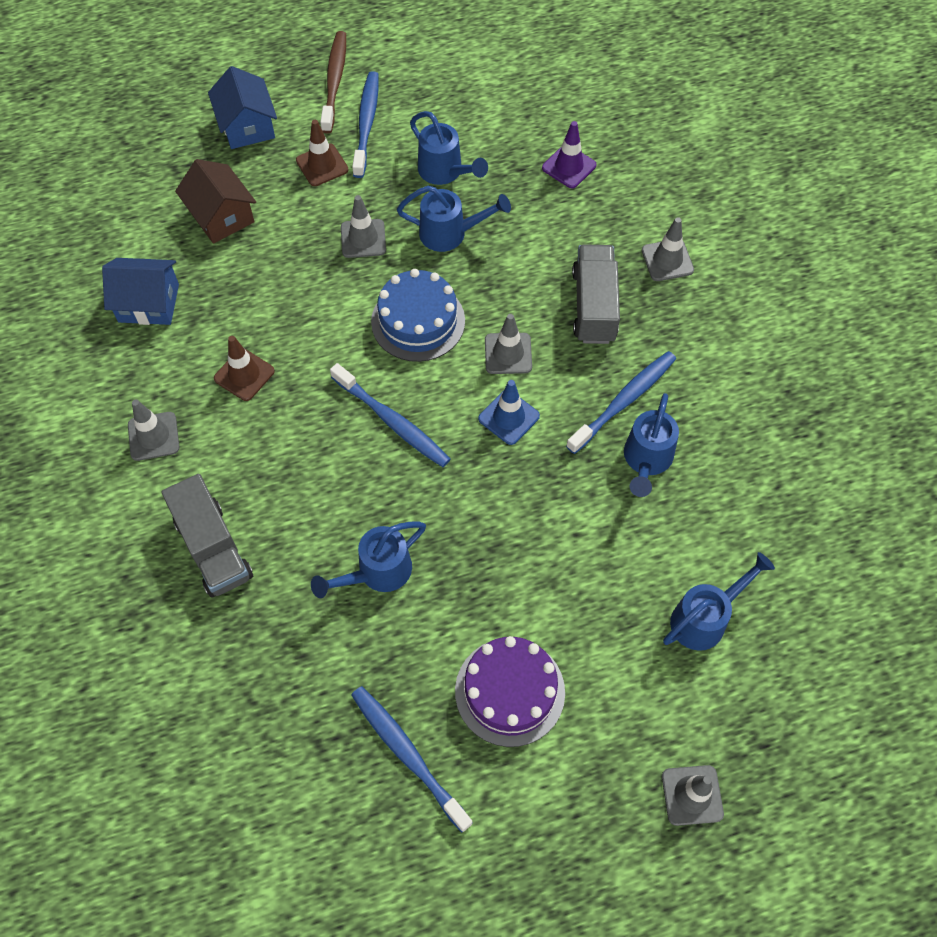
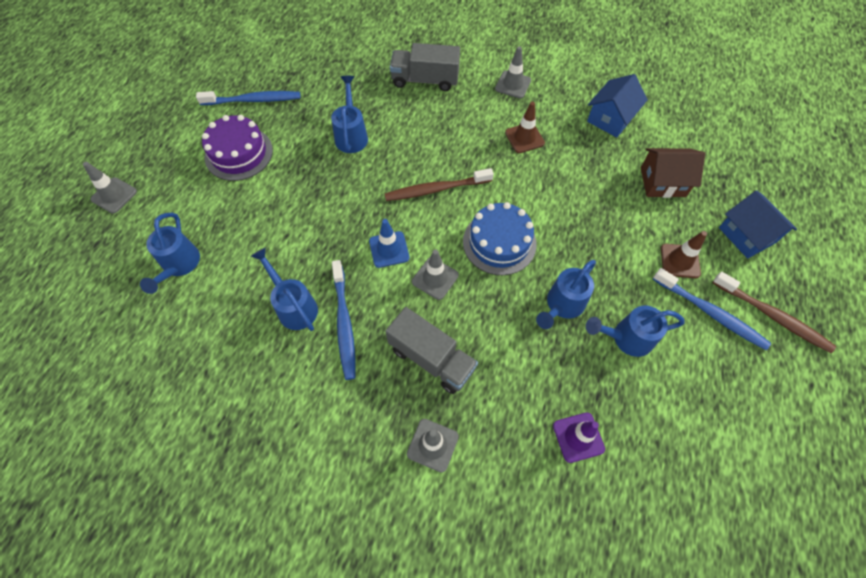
camera: 125 degrees right, 0 degrees up
(247, 126) = (747, 235): blue house -> blue house turned 45 degrees clockwise
(363, 239) = (592, 249): grey traffic cone -> none
(392, 421) = (436, 189): blue toothbrush -> brown toothbrush

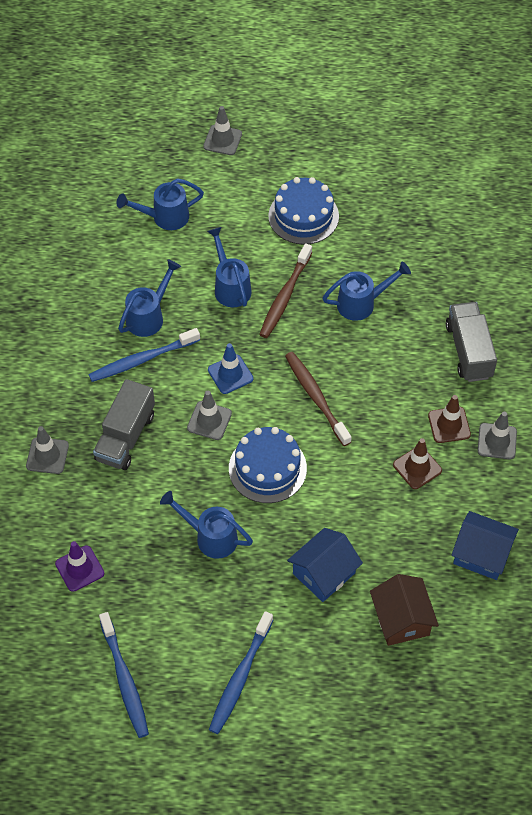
camera: 75 degrees right, 5 degrees down
(239, 153) = (303, 216): purple cake -> blue cake
(253, 100) = (377, 203): blue toothbrush -> blue toothbrush (124, 679)
(627, 338) = (190, 599): blue watering can -> blue watering can (230, 287)
(680, 261) = (296, 644): brown traffic cone -> brown traffic cone (449, 425)
(747, 235) = (353, 713): blue house -> blue house (324, 573)
(772, 316) = (253, 740): brown toothbrush -> brown toothbrush (285, 296)

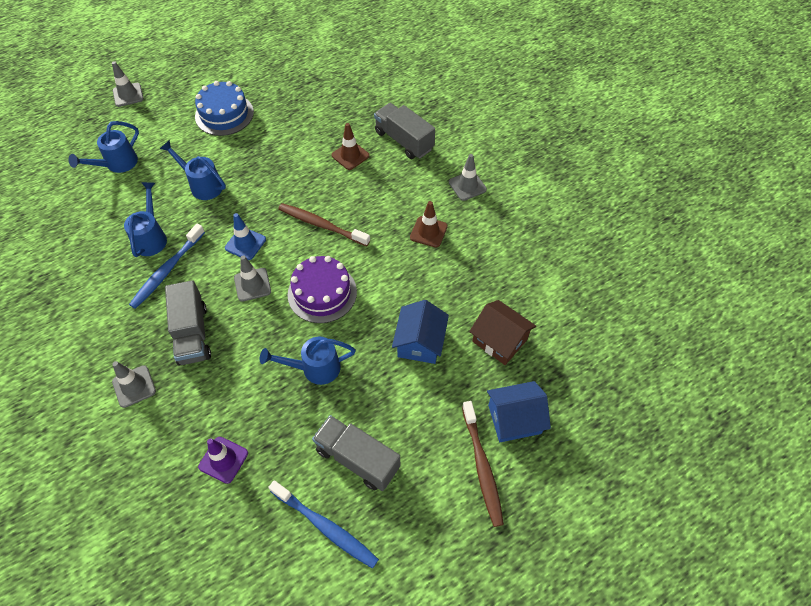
camera: 35 degrees left, 0 degrees up
(190, 641) = (357, 459): none -> grey truck
(240, 677) = (417, 461): blue toothbrush -> none
(267, 468) = (322, 293): blue cake -> purple cake
(285, 296) = (248, 171): brown toothbrush -> brown toothbrush (482, 466)
(361, 303) = (308, 148): blue watering can -> none
(449, 425) = (428, 193): brown traffic cone -> brown traffic cone (350, 155)
(481, 554) = (516, 263): blue house -> blue house (514, 419)

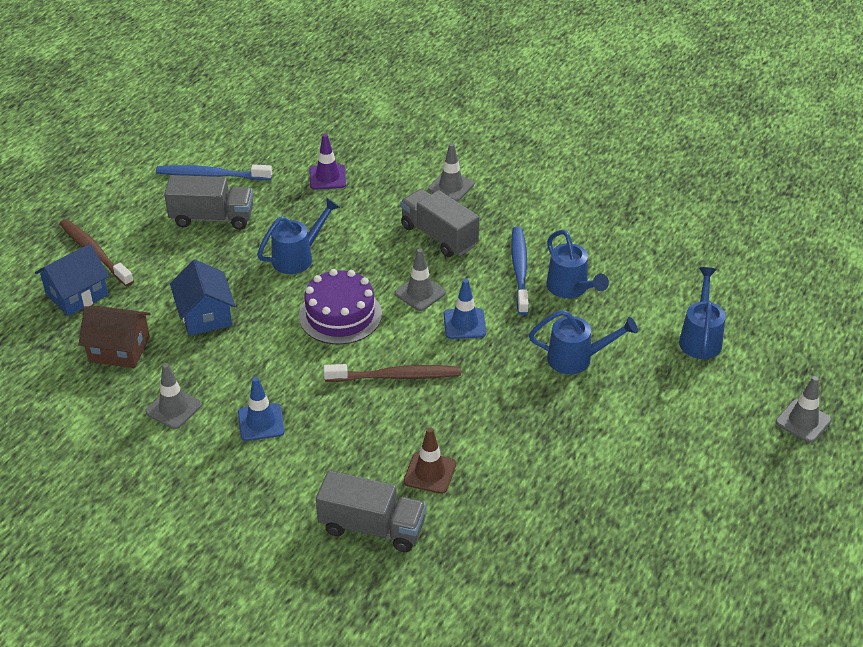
camera: 150 degrees right, 15 degrees down
(224, 114) = (649, 453): blue cake -> none
(428, 232) = (261, 422): brown traffic cone -> blue traffic cone
(467, 186) = (243, 501): grey traffic cone -> grey traffic cone (173, 408)

